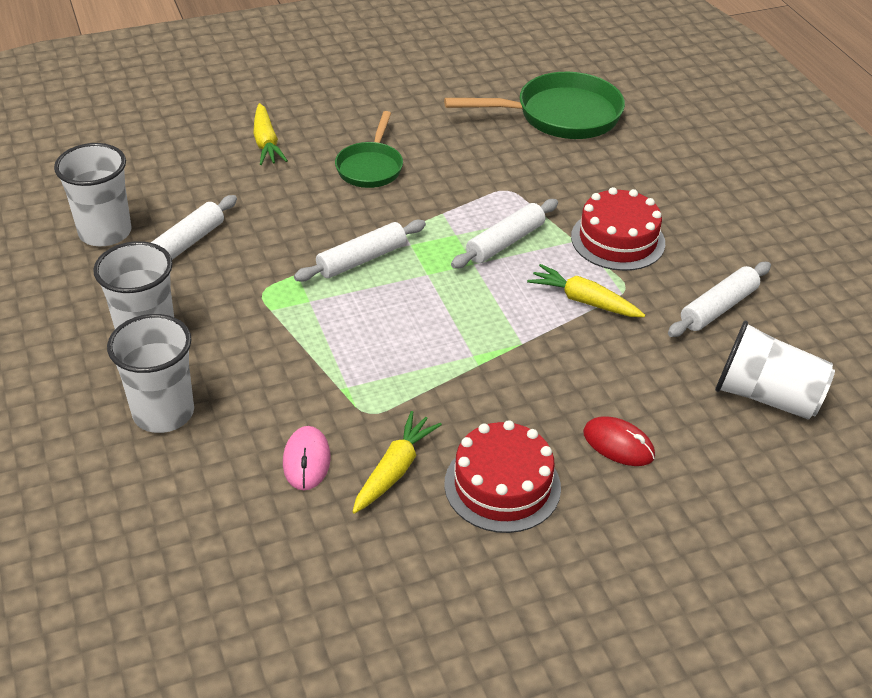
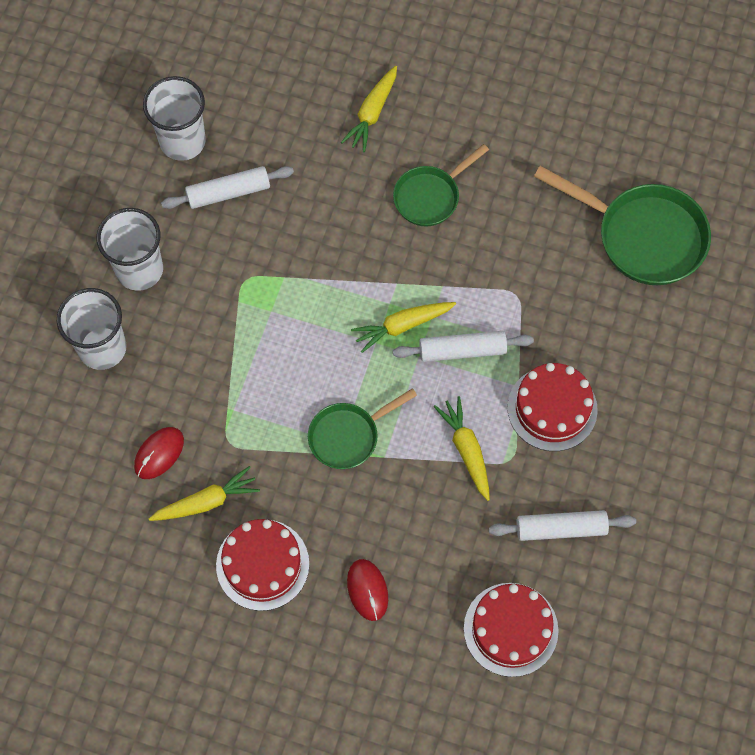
camera: 40 degrees right, 25 degrees up
(306, 460) = (159, 453): pink mouse -> red mouse
(361, 259) = (340, 295): white rolling pin -> none
(438, 252) = (403, 326): none -> yellow carrot
(474, 346) = (348, 436): none -> green pan
(766, 396) = (510, 629): white cup -> red cake

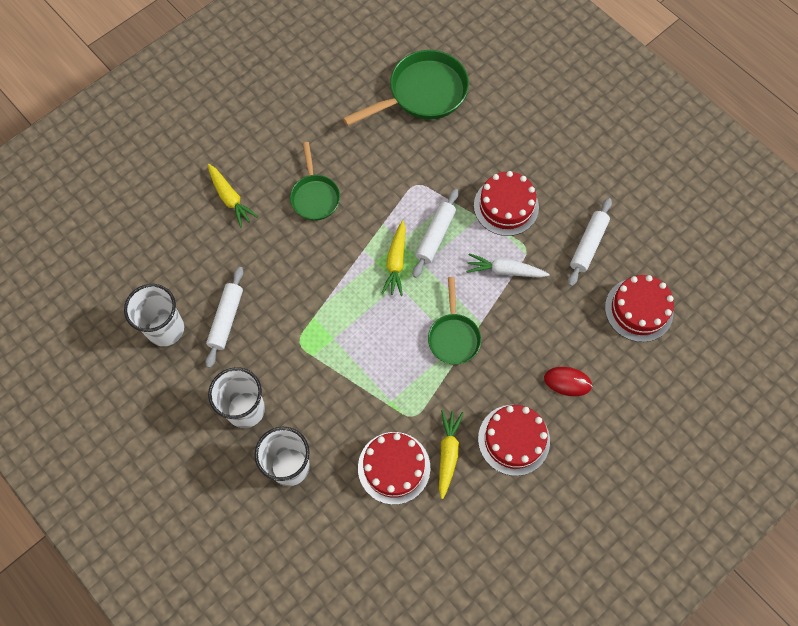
camera: 60 degrees left, 0 degrees up
(159, 453) = (394, 467): red mouse -> red cake
(466, 450) = (505, 271): yellow carrot -> white carrot

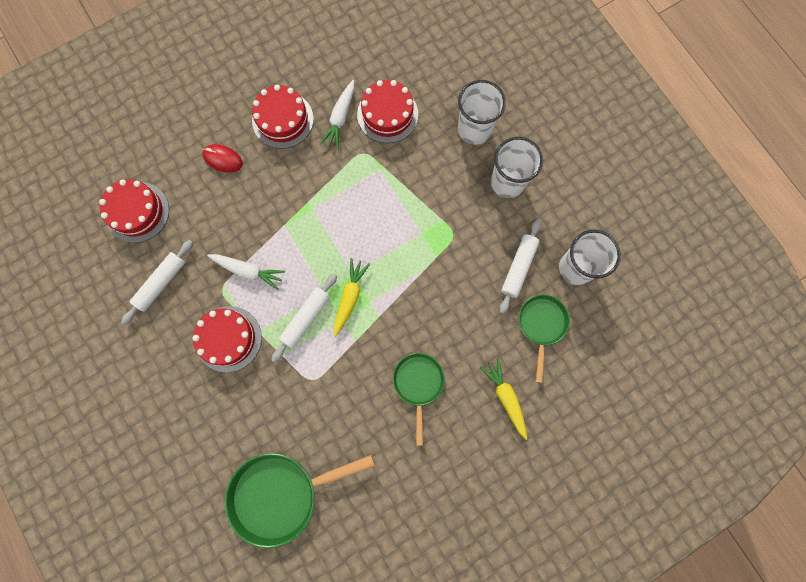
camera: 170 degrees left, 10 degrees up
(448, 454) = (340, 118): yellow carrot -> white carrot
(453, 336) = (312, 216): green pan -> green pan (541, 325)

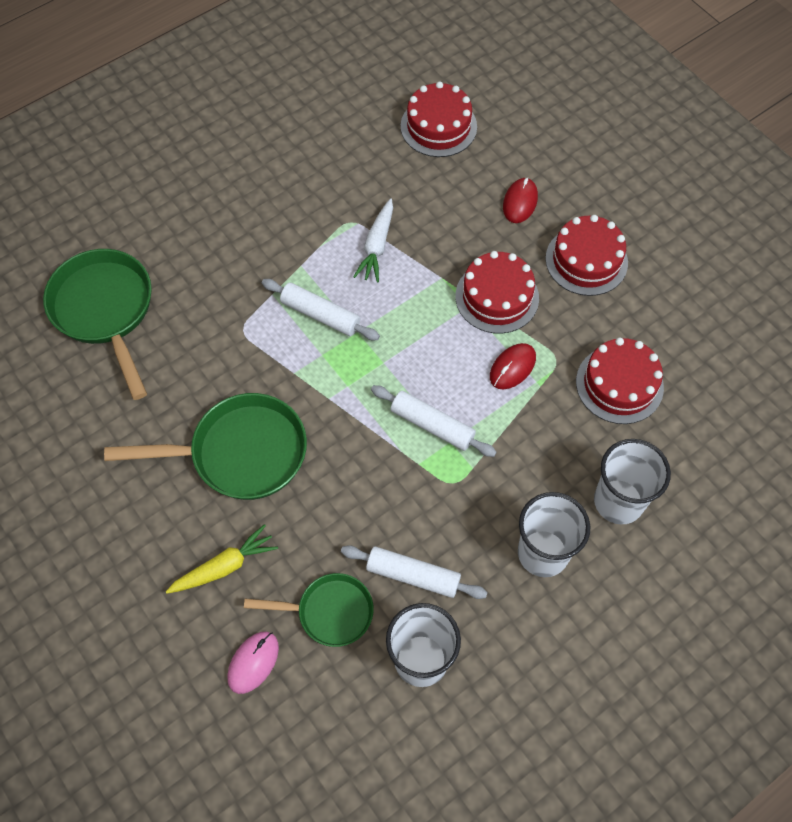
camera: 85 degrees right, 15 degrees down
(161, 283) = (353, 161): white rolling pin -> white rolling pin (432, 425)
(228, 338) = (290, 235): red cake -> red cake (497, 297)
(340, 118) = (602, 327): white carrot -> none
(350, 298) = (351, 361): yellow carrot -> none
(367, 183) = (512, 367): none -> red mouse
(418, 384) = (240, 453): green pan -> green pan, size x1.65
(574, 378) = (253, 662): none -> pink mouse

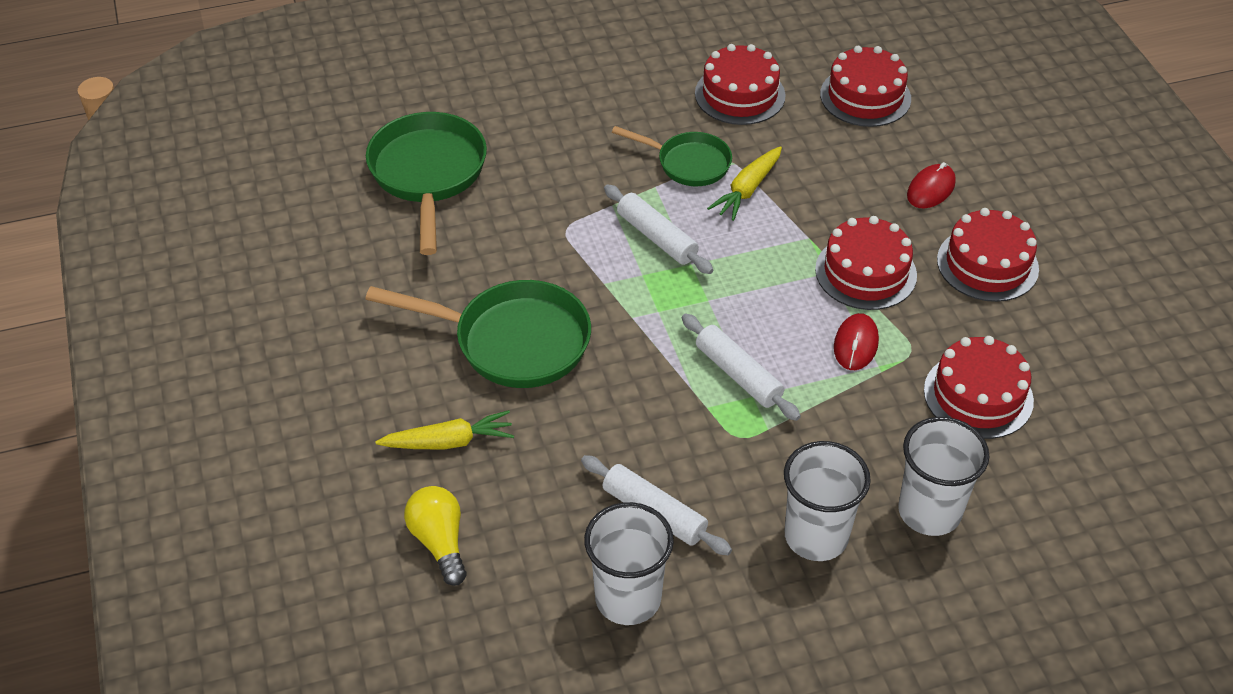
camera: 20 degrees right, 15 degrees down
(253, 662) = (439, 542): pink mouse -> yellow light bulb
(329, 612) = (544, 519): green pan -> green pan (688, 163)
(337, 153) = (740, 94): none -> red cake
(377, 246) = (747, 189): white carrot -> yellow carrot
(512, 367) = (855, 344): red mouse -> red mouse turned 45 degrees counterclockwise

